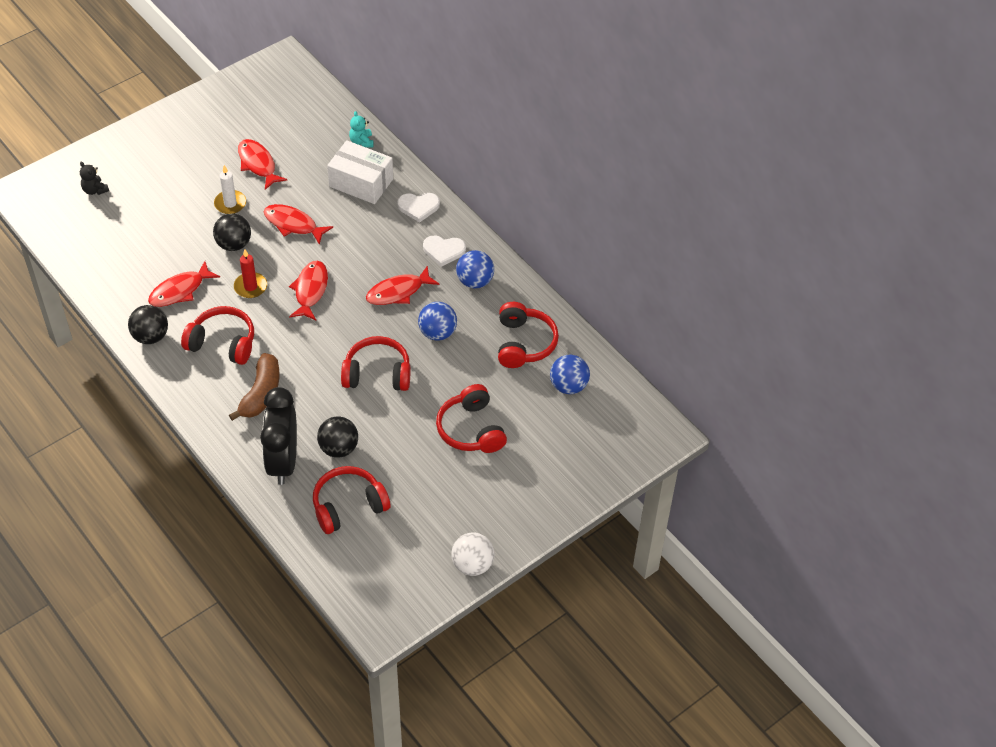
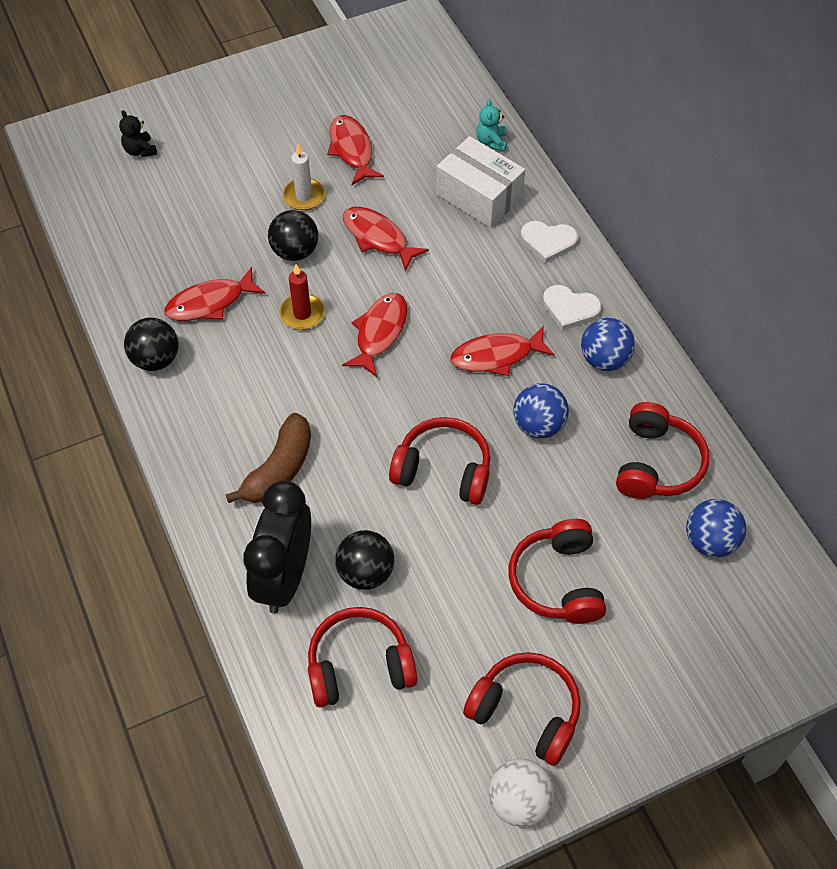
camera: 15 degrees right, 5 degrees up
(222, 343) = (246, 386): red headphones -> red headphones (526, 712)

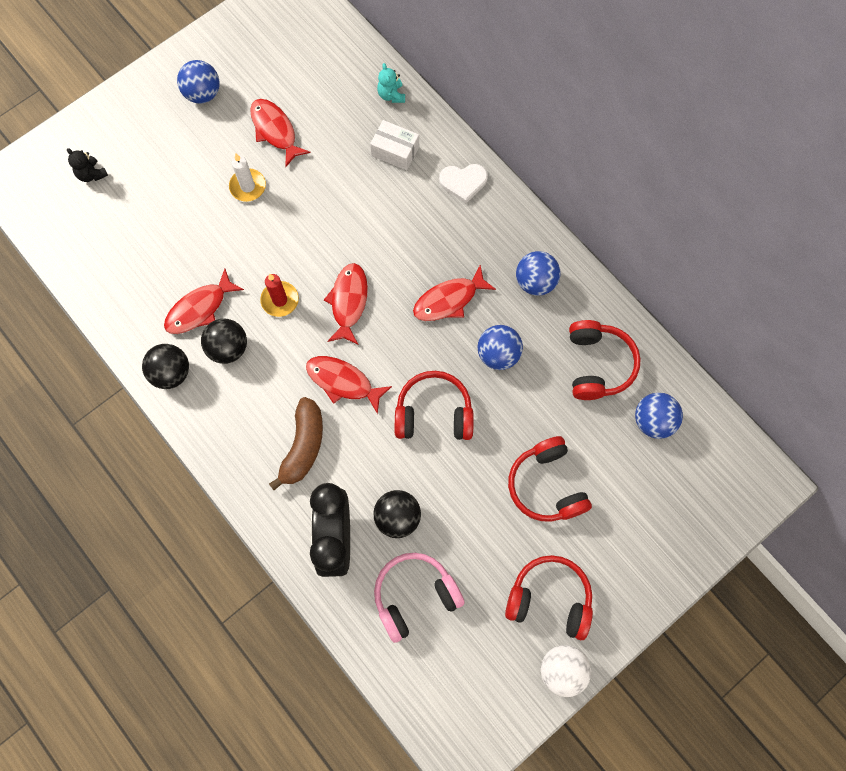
camera: 15 degrees left, 15 degrees up
(285, 100) = (203, 94): none -> blue ball
(295, 251) = (256, 242): black ball -> black ball (228, 348)
(359, 666) = (415, 596): red headphones -> pink headphones
(378, 238) = (322, 212): red fish -> red fish (343, 382)
(479, 196) = (395, 151): white box -> white box, size x0.66
(570, 308) = (496, 241): white heart -> none

